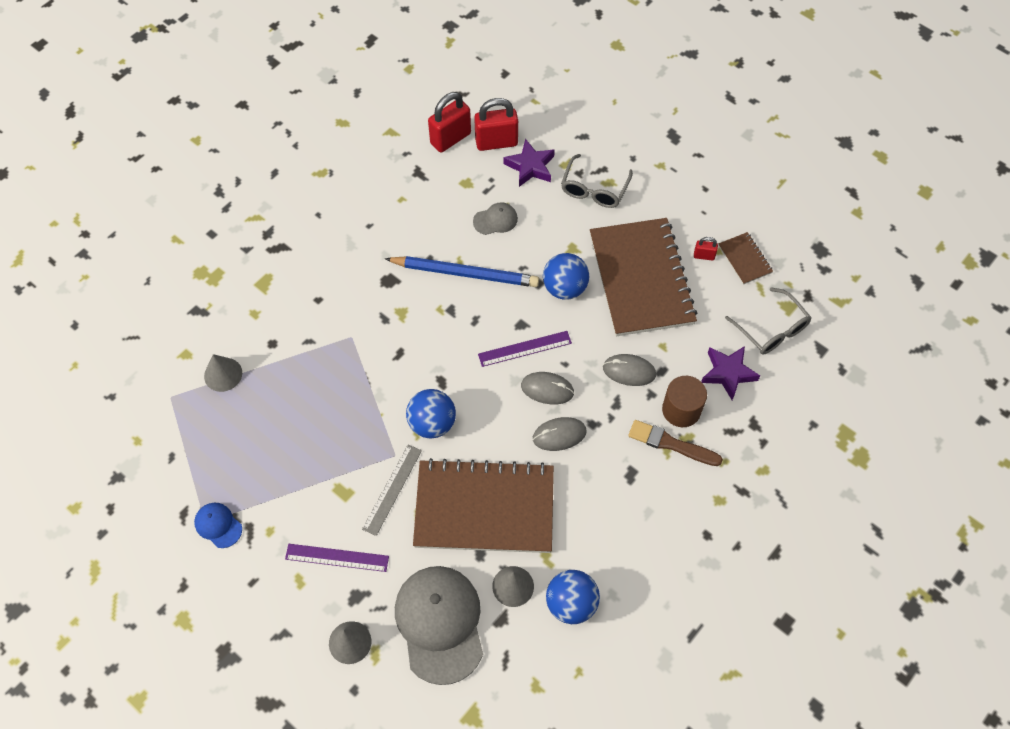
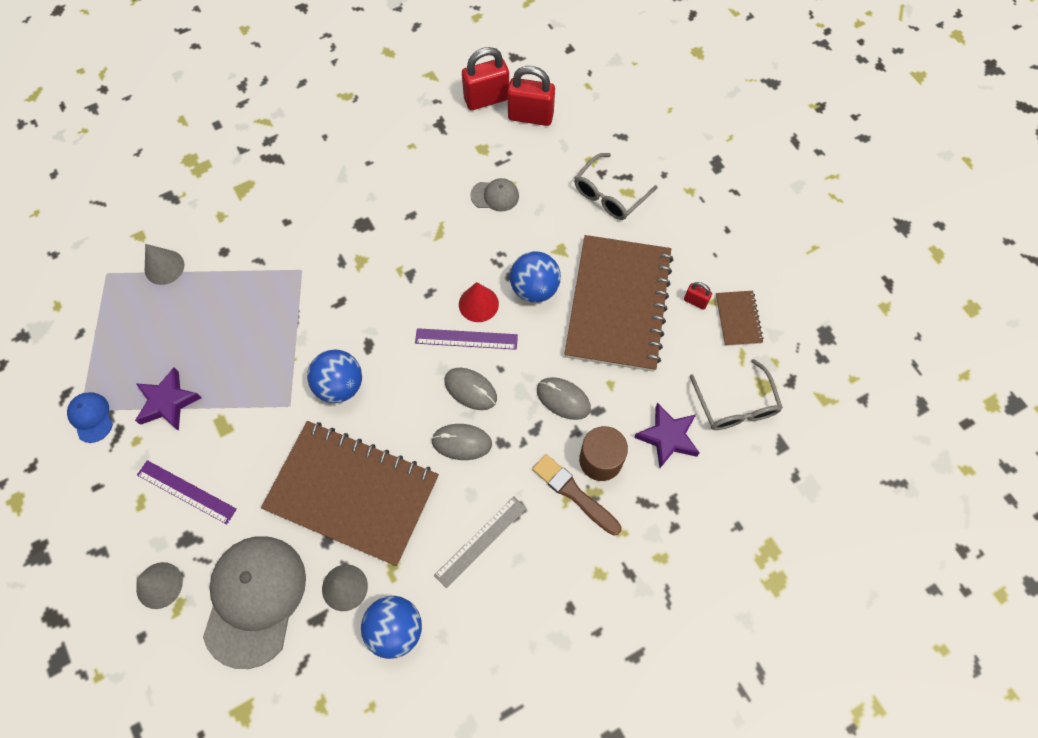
camera: 20 degrees right, 5 degrees up
(392, 489) = (271, 440): grey ruler -> grey ruler (481, 541)
(464, 273) = (440, 241): blue pencil -> none
(522, 316) = (478, 304): none -> red cone
(530, 167) = (554, 151): purple star -> purple star (168, 402)

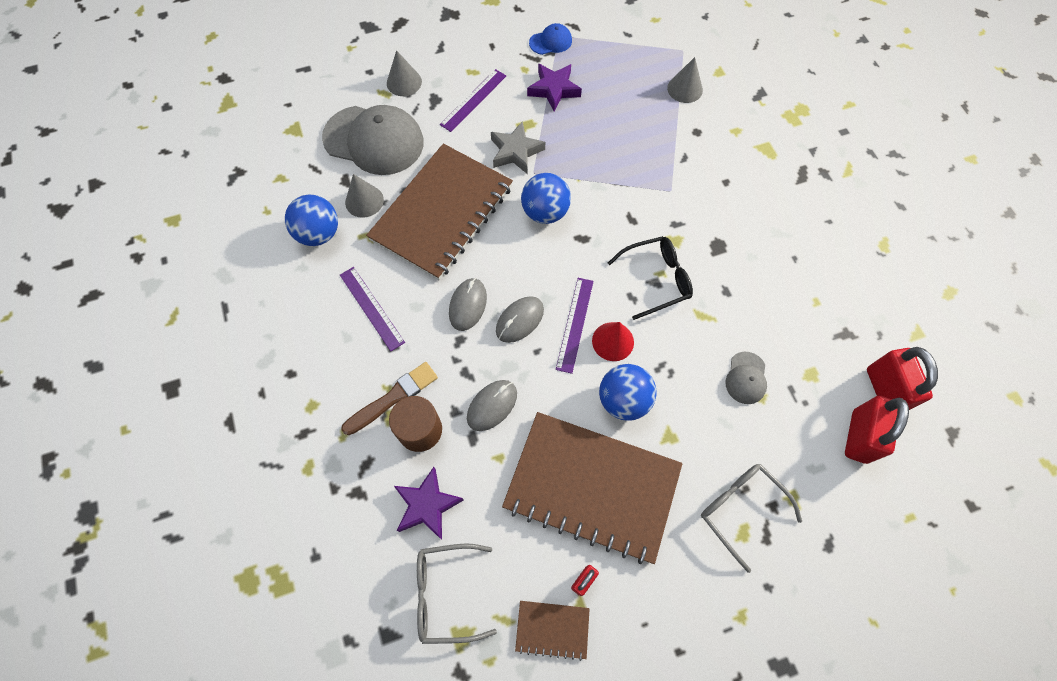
camera: 100 degrees right, 0 degrees up
(261, 429) = (516, 151): none -> grey star
(407, 273) = (656, 279): none -> black glasses
(481, 541) = (371, 308): grey ruler -> purple ruler

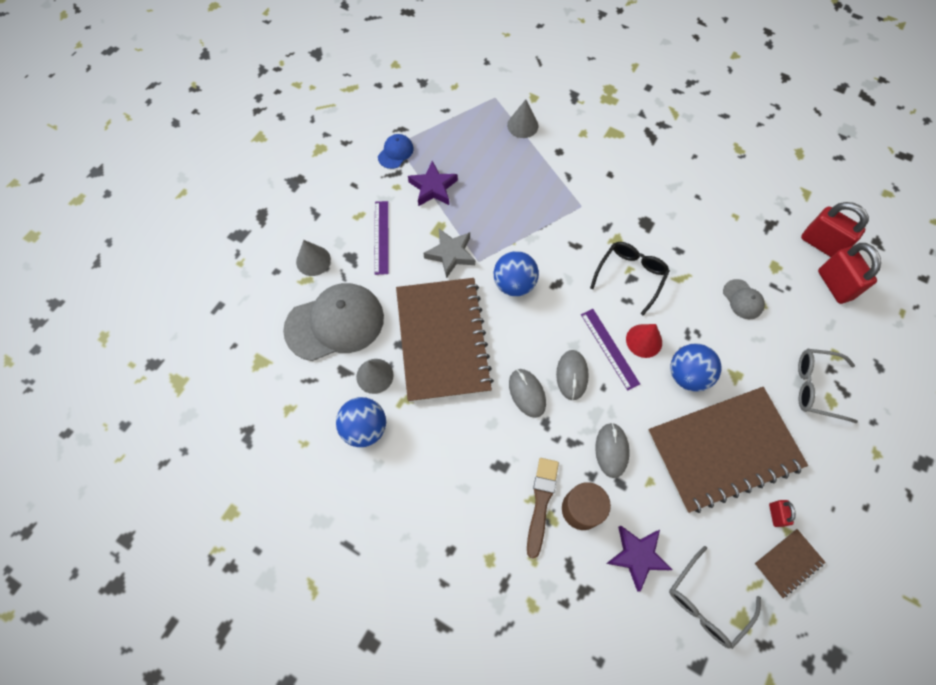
camera: 40 degrees left, 0 degrees up
(371, 308) = (461, 452): purple ruler -> none

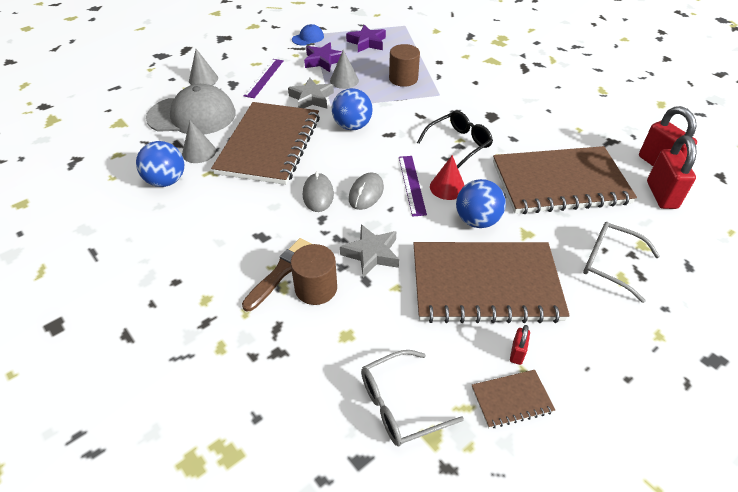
camera: 20 degrees right, 20 degrees down
(522, 125) = (417, 43): grey cone -> grey cone (344, 80)
(533, 192) = (403, 79): none -> brown cylinder
(611, 450) = (371, 254): grey mouse -> grey star
(637, 556) = (349, 341): purple star -> purple star (367, 42)
(743, 299) = (560, 183): grey cap -> brown notebook

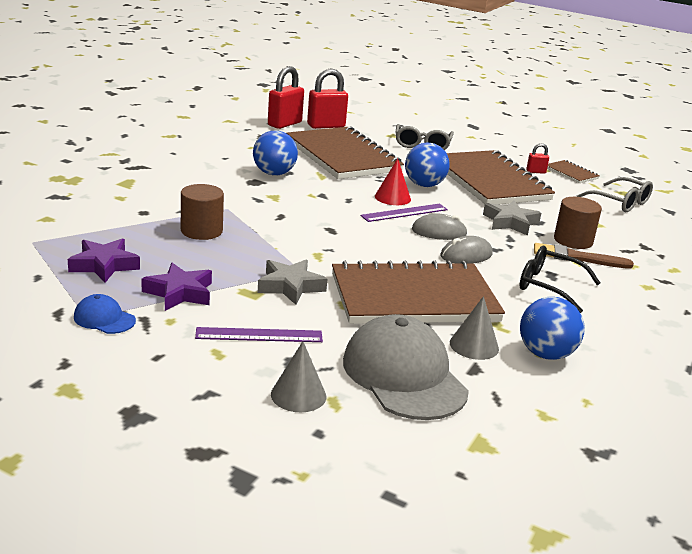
camera: 115 degrees left, 20 degrees down
(344, 80) = (229, 269): grey cone -> none
(352, 126) = (332, 251): blue ball -> blue ball (274, 173)
(459, 144) = (319, 195): black glasses -> black glasses (548, 286)

